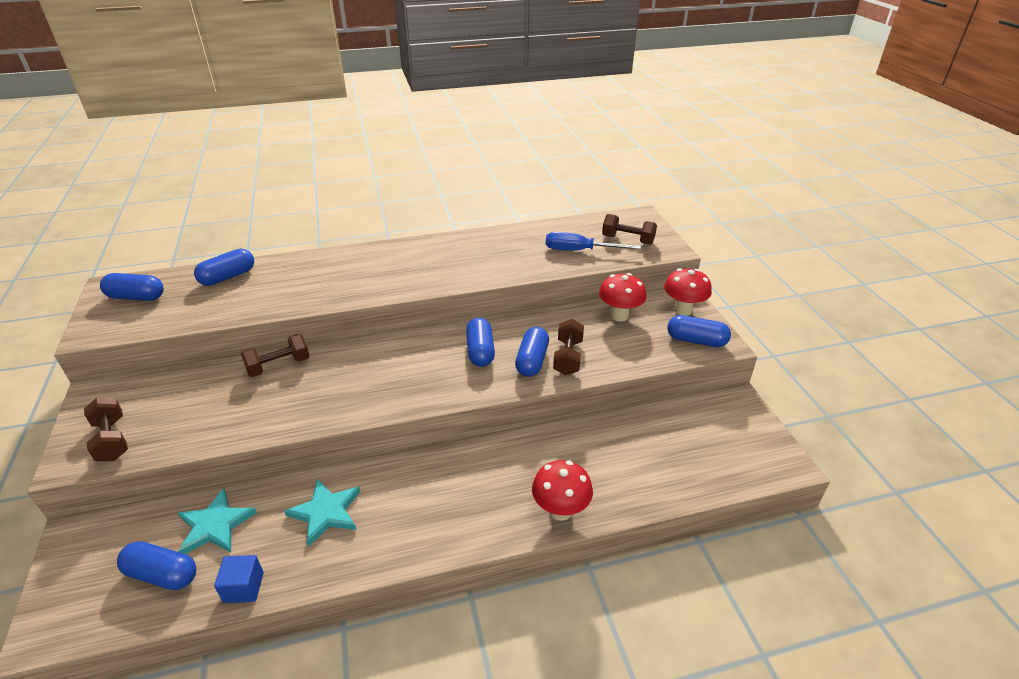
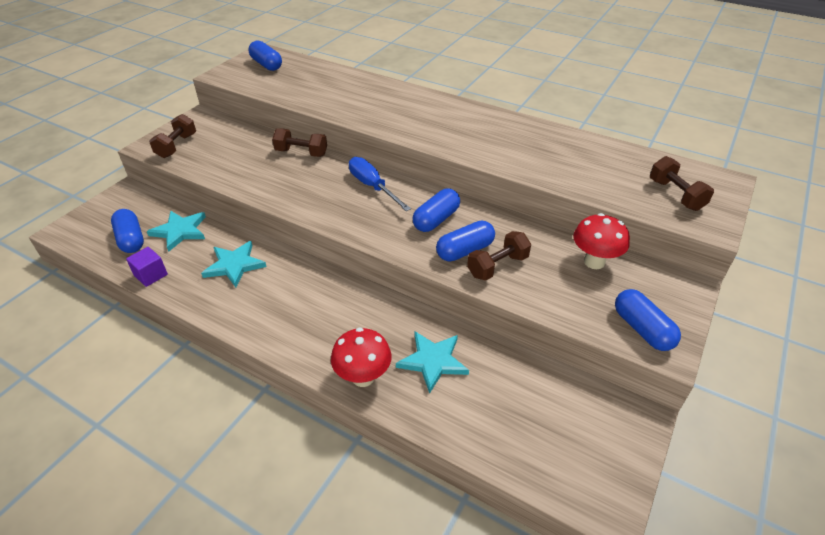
camera: 45 degrees right, 5 degrees up
(228, 277) = (327, 75): blue capsule -> none
(244, 587) = (151, 275): blue cube -> purple cube
(579, 251) = (609, 180): blue screwdriver -> blue screwdriver (372, 186)
(590, 460) = (433, 361): none -> turquoise star
(683, 310) = (669, 295): red mushroom -> none

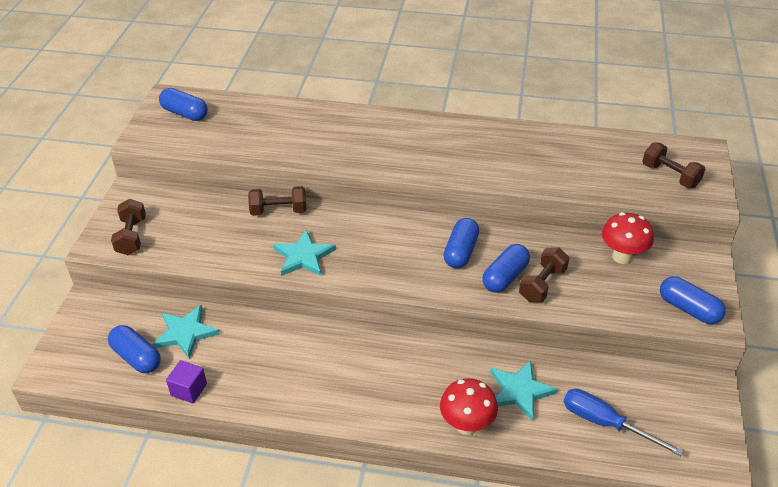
camera: 20 degrees left, 0 degrees up
(234, 265) = (271, 353): turquoise star -> turquoise star (303, 256)
(372, 186) = (378, 231): blue screwdriver -> blue screwdriver (605, 423)

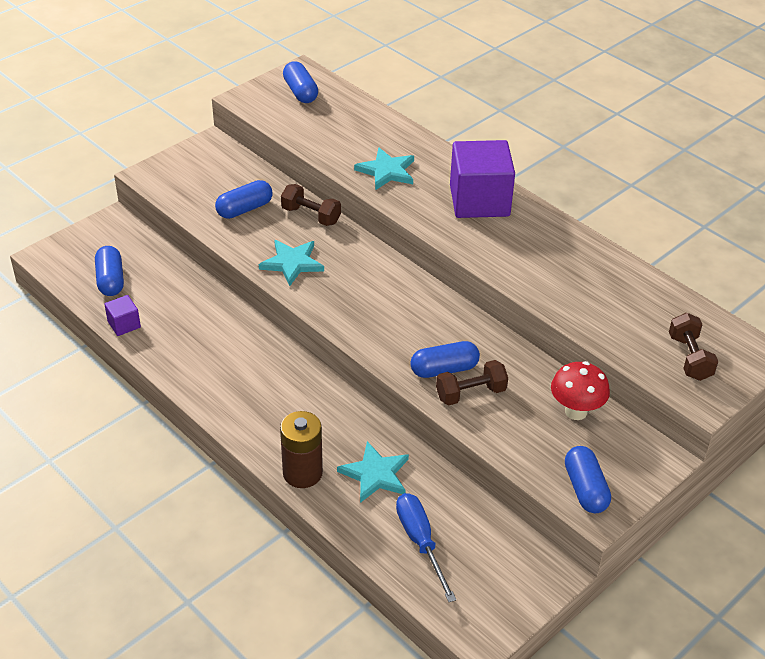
camera: 35 degrees right, 0 degrees up
(131, 236) = (177, 180): brown dumbbell -> none
(185, 333) = (162, 281): turquoise star -> turquoise star (387, 171)
(414, 134) = (479, 201): none -> purple cube
(460, 252) = (429, 328): blue capsule -> blue capsule (244, 209)
(466, 425) = (302, 473): red mushroom -> brown battery

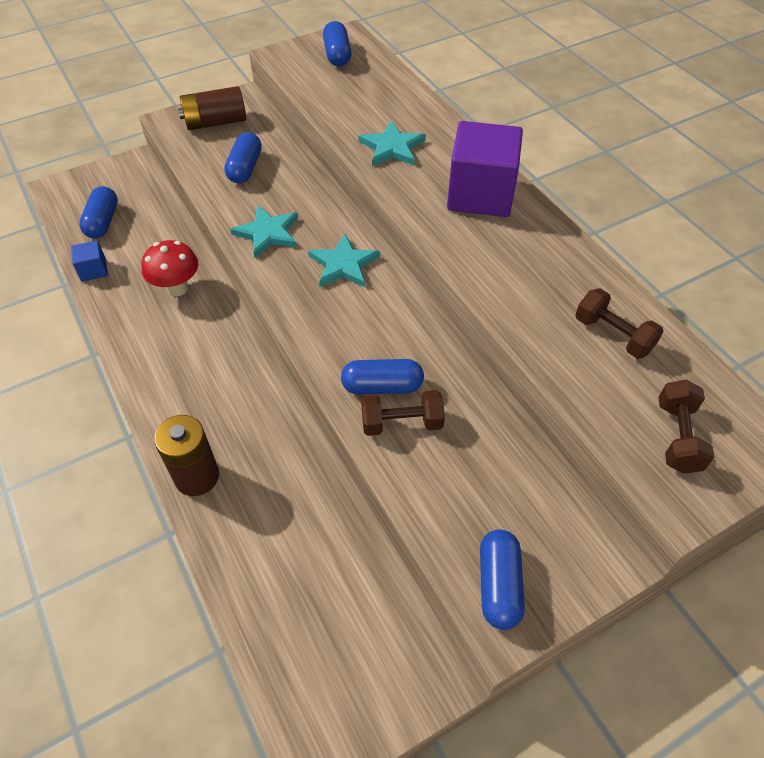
camera: 15 degrees right, 10 degrees up
(124, 324) = (94, 270): purple cube -> blue cube
(195, 170) = (215, 122): none -> brown battery
(244, 209) = (245, 168): blue capsule -> blue capsule turned 60 degrees counterclockwise
(311, 216) = (308, 185): brown dumbbell -> brown dumbbell (613, 335)
(375, 474) = (274, 495): turquoise star -> turquoise star (343, 264)
(420, 542) = (292, 597): blue screwdriver -> none
(576, 411) = (519, 472): red mushroom -> red mushroom (177, 288)

